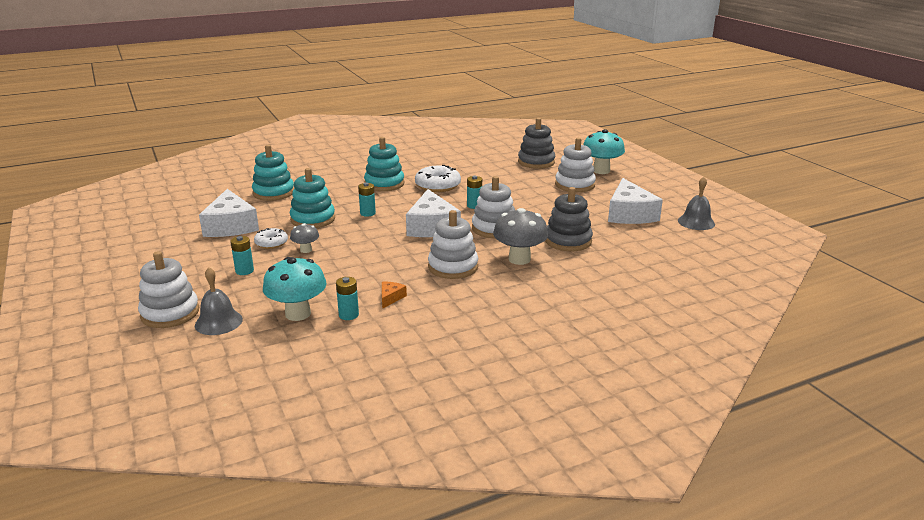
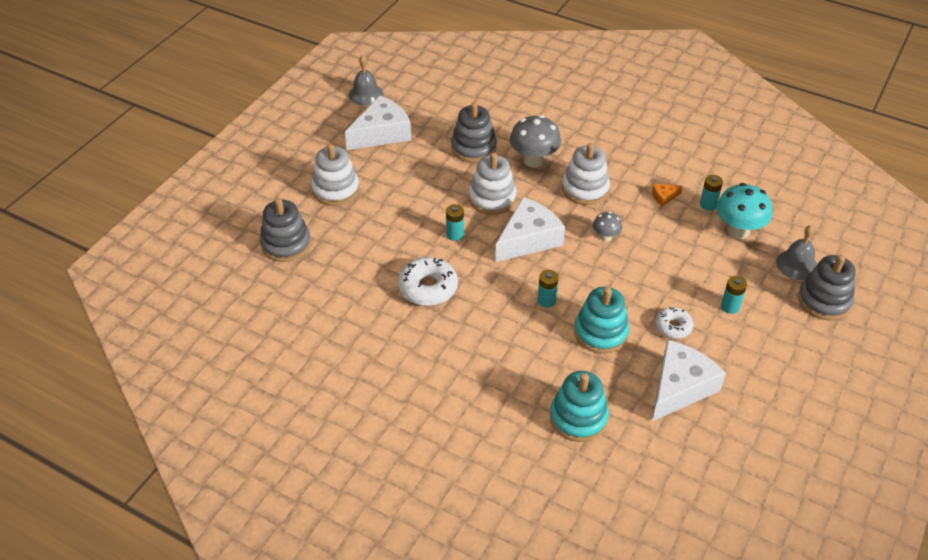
camera: 125 degrees left, 20 degrees up
(170, 313) = (824, 301): white stacking toy -> grey stacking toy
(306, 250) = (657, 293): grey mushroom -> grey mushroom (605, 237)
(384, 184) = (463, 335): turquoise stacking toy -> none
(601, 171) = (276, 186): turquoise mushroom -> none

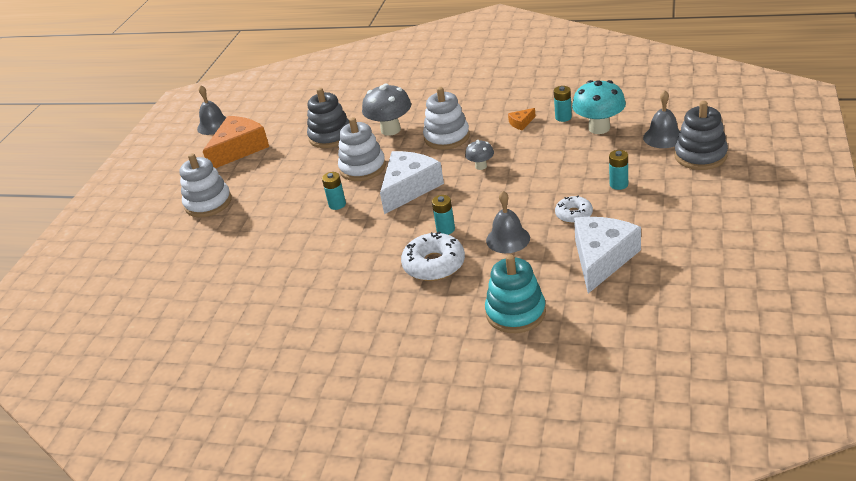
camera: 10 degrees left, 10 degrees down
(286, 244) = (172, 259): grey stacking toy -> none
(381, 133) = (239, 149): white cheese -> orange cheese
(428, 288) = (326, 253): white donut -> white donut (434, 265)
(600, 333) = (508, 239): turquoise stacking toy -> grey bell

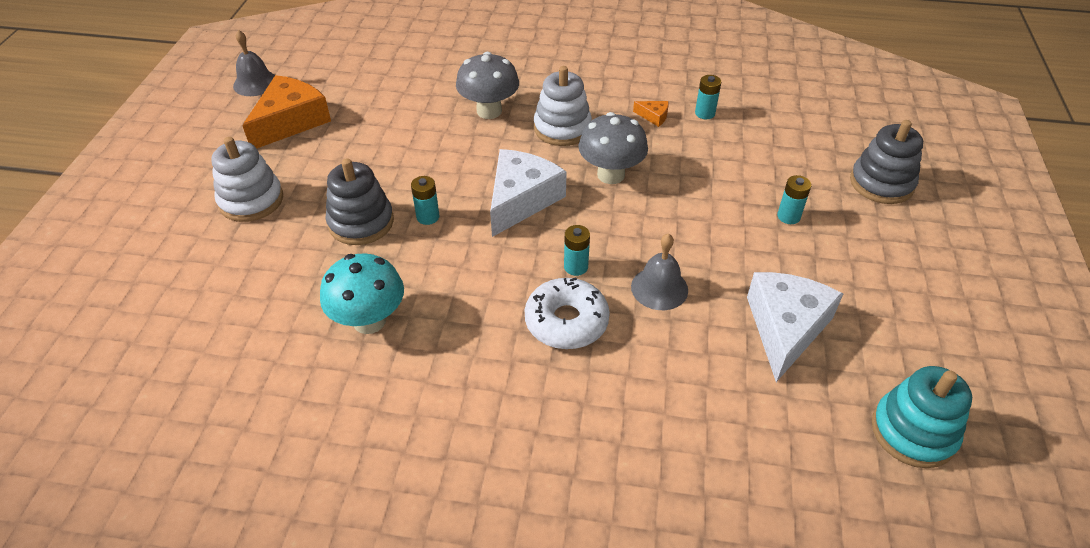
camera: 10 degrees left, 10 degrees up
(330, 136) = (411, 113): grey stacking toy -> grey stacking toy (361, 222)
(363, 168) = (457, 164): white stacking toy -> none
(481, 166) = (611, 175): grey mushroom -> grey mushroom, size x1.85
(515, 313) = (685, 407): turquoise stacking toy -> turquoise stacking toy (913, 432)
(521, 123) = (654, 116): orange cheese -> orange cheese turned 120 degrees counterclockwise
(574, 214) = (739, 257): white donut -> none
(599, 128) = (751, 133): turquoise mushroom -> turquoise mushroom (369, 321)
(663, 137) = (831, 152): grey bell -> none

